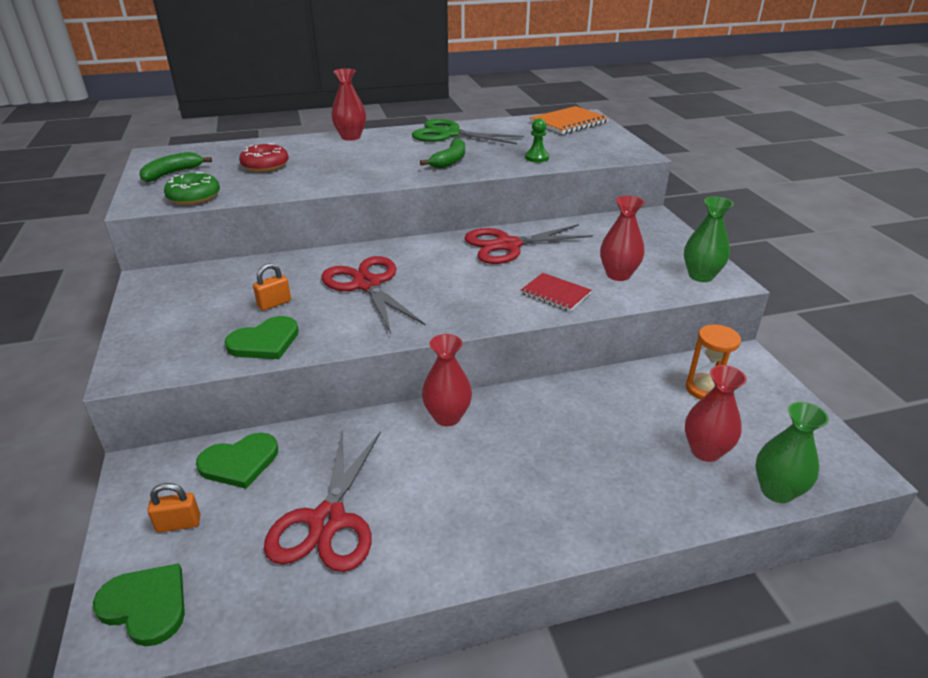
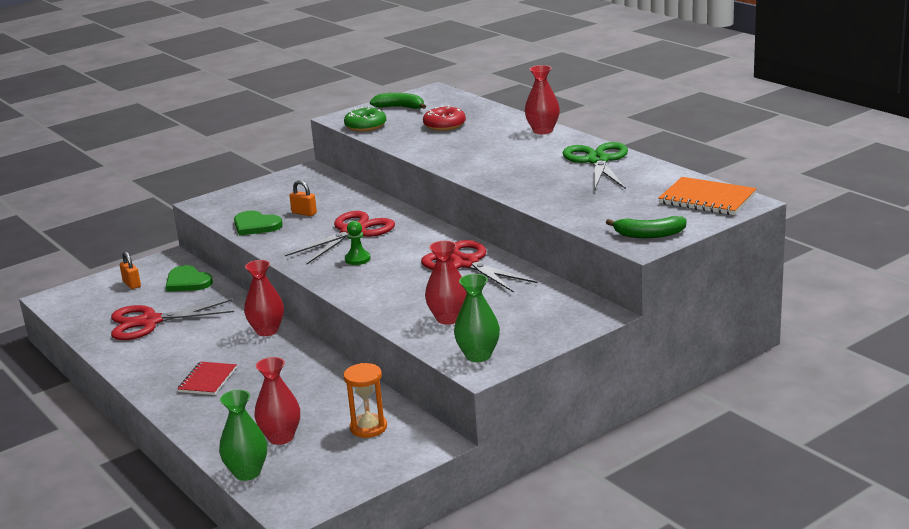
camera: 70 degrees right, 10 degrees down
(146, 605) = (76, 297): green heart -> none
(450, 161) = (525, 177): green banana -> green banana (649, 235)
(536, 158) = (573, 206): green pawn -> green pawn (357, 259)
(555, 294) = (391, 299): red notebook -> red notebook (207, 380)

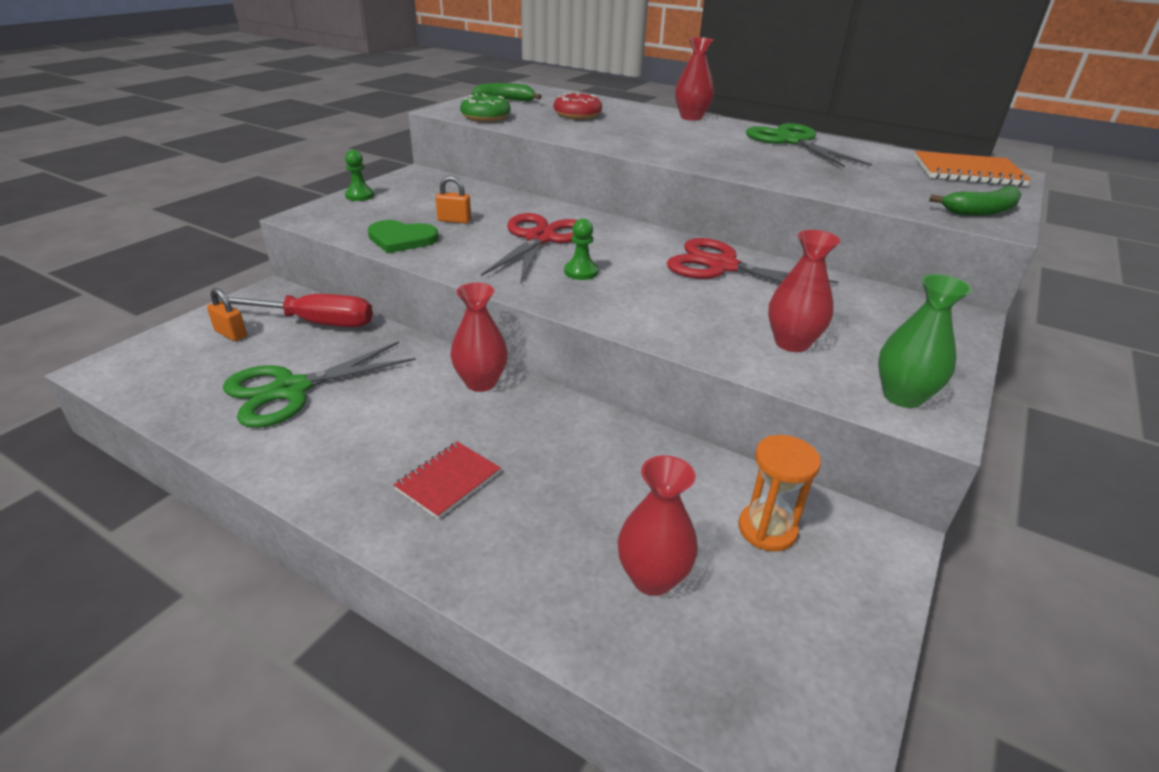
camera: 25 degrees left, 10 degrees up
(150, 322) = (291, 390): red scissors -> green scissors
(187, 282) = (315, 322): green heart -> red screwdriver
(207, 380) = (448, 481): red notebook -> red notebook turned 45 degrees clockwise
(247, 473) = (660, 678): green vase -> none
(252, 188) = (359, 196): none -> green pawn

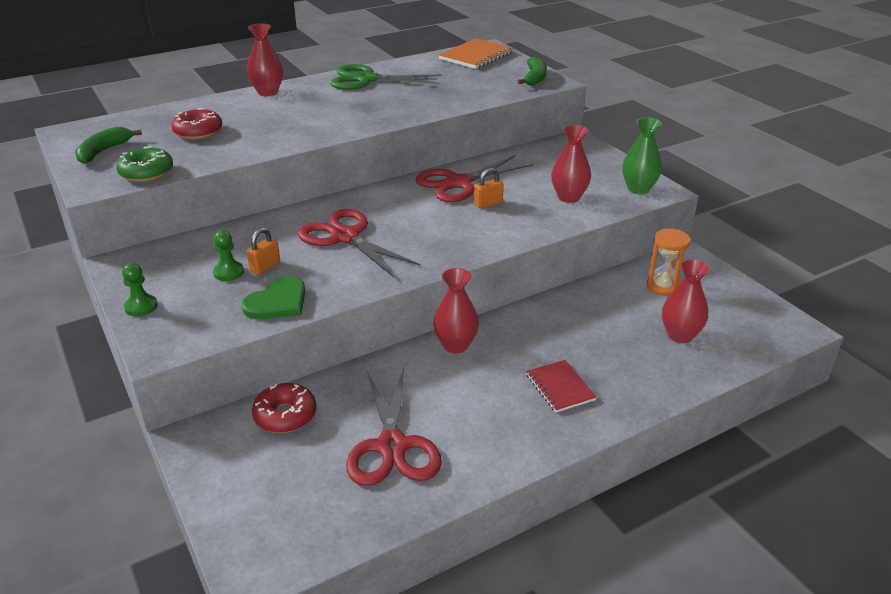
camera: 60 degrees left, 0 degrees up
(231, 334) = (258, 474): orange padlock -> orange padlock (488, 203)
(291, 390) = (392, 446): green scissors -> red scissors
(315, 322) = (285, 415): red screwdriver -> red donut
(581, 272) = (419, 236): green pawn -> green pawn (228, 272)

